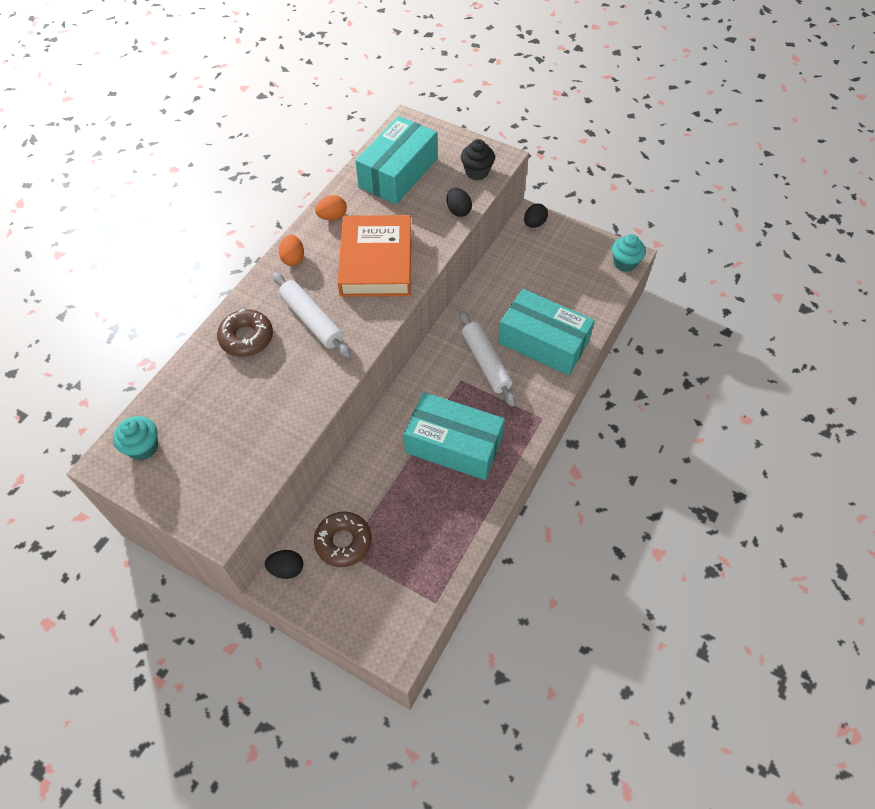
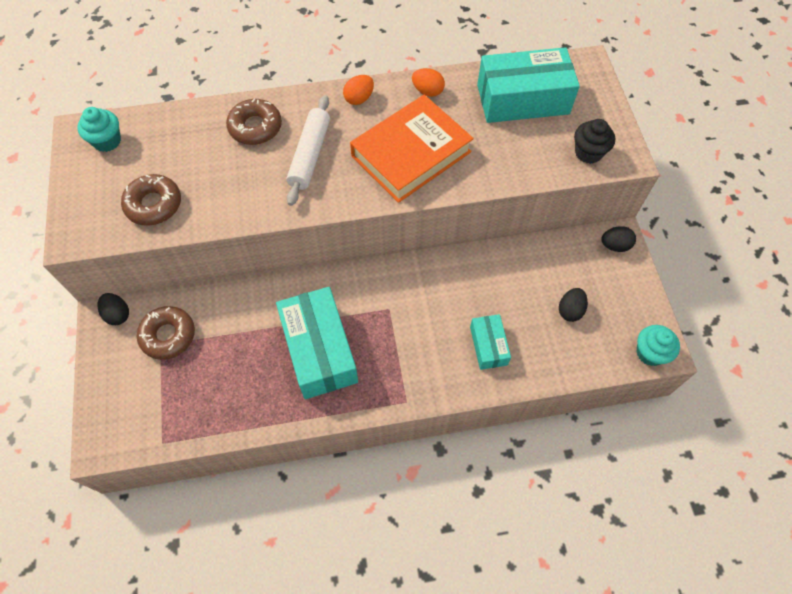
camera: 50 degrees right, 5 degrees up
(247, 450) = (154, 204): none -> brown donut
(458, 210) = (528, 171): black egg -> black egg (570, 310)
(486, 362) = (424, 315): white rolling pin -> none
(543, 342) = (488, 346): turquoise box -> turquoise box, size x0.52

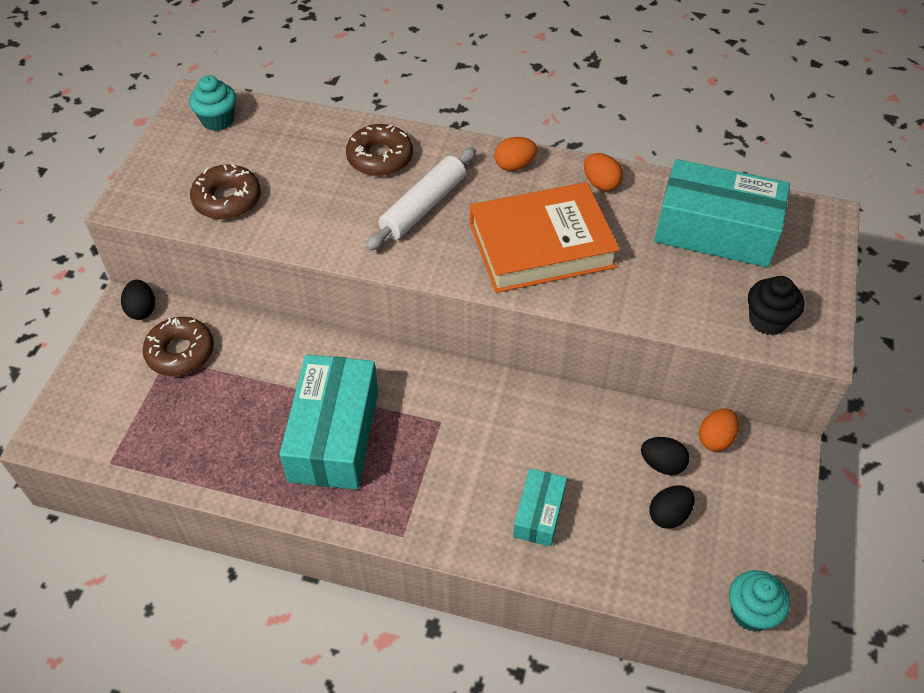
camera: 25 degrees right, 10 degrees down
(573, 245) = (715, 439): none -> orange egg
(615, 245) = (772, 460): black egg -> black egg (662, 464)

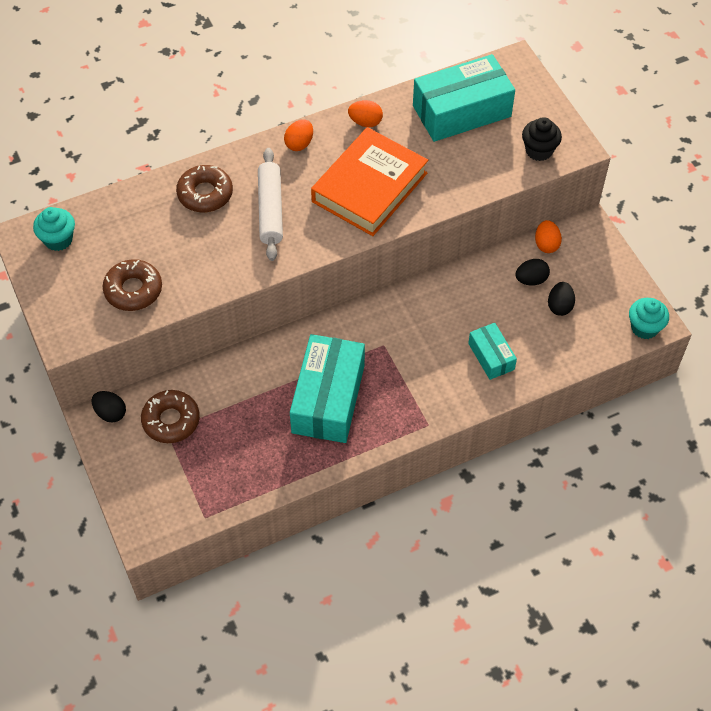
camera: 40 degrees left, 5 degrees up
(334, 435) = (328, 398): turquoise box -> turquoise box turned 45 degrees clockwise

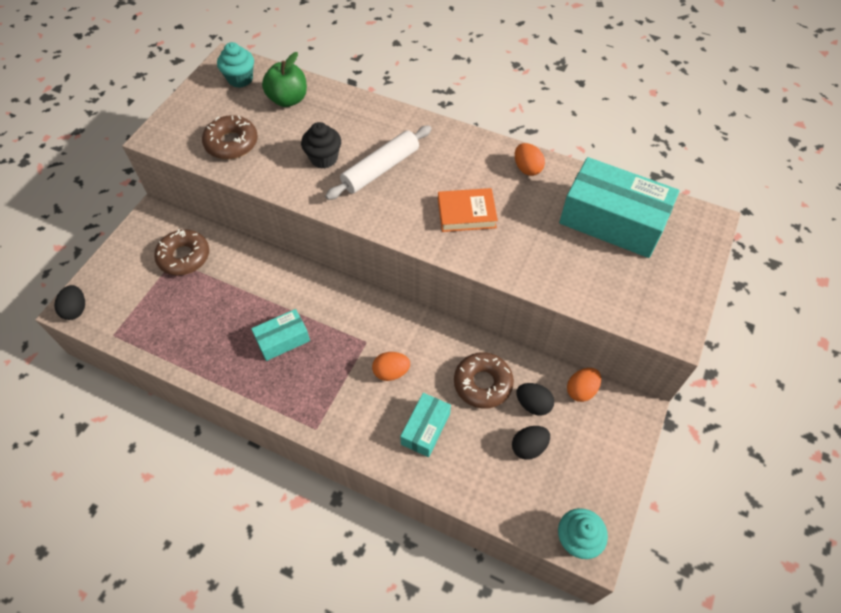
camera: 50 degrees right, 0 degrees up
(110, 413) = (164, 219): black egg -> black egg (76, 309)
(123, 221) = (288, 99): none -> green apple
(205, 194) = (356, 124): brown donut -> brown donut (482, 383)
(299, 144) = (461, 144): orange egg -> orange egg (391, 372)
(328, 398) = (283, 340): turquoise box -> turquoise box, size x0.52
(369, 187) = (466, 213): orange book -> orange book, size x0.54
(539, 150) = (637, 303): black cupcake -> black cupcake (324, 158)

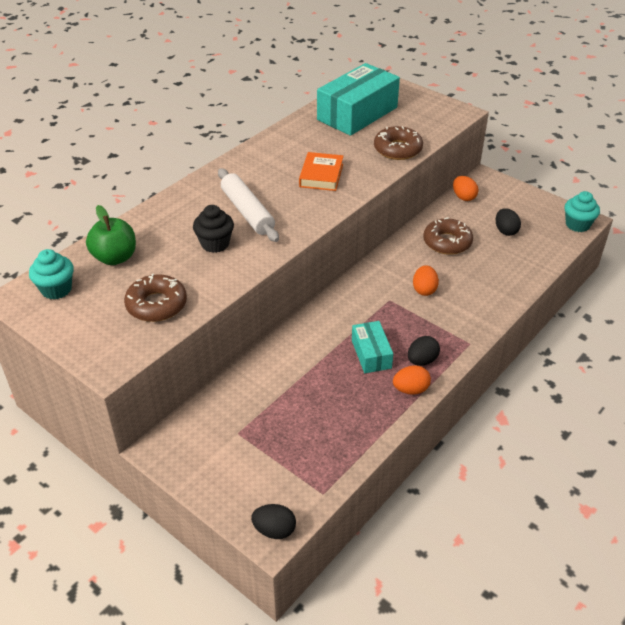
camera: 75 degrees left, 15 degrees down
(184, 257) = (237, 422): brown donut -> brown donut (397, 149)
(425, 429) = (481, 279): turquoise box -> none
(527, 168) = (287, 138): orange egg -> orange egg (410, 389)
(533, 404) = (470, 221): black egg -> black egg (422, 360)

